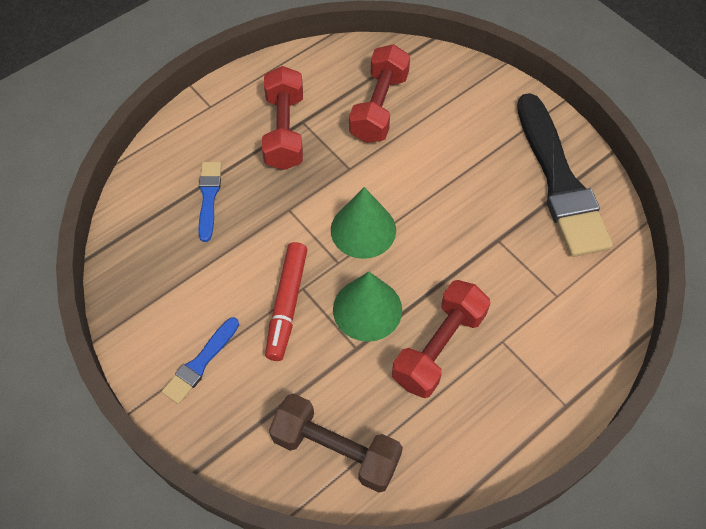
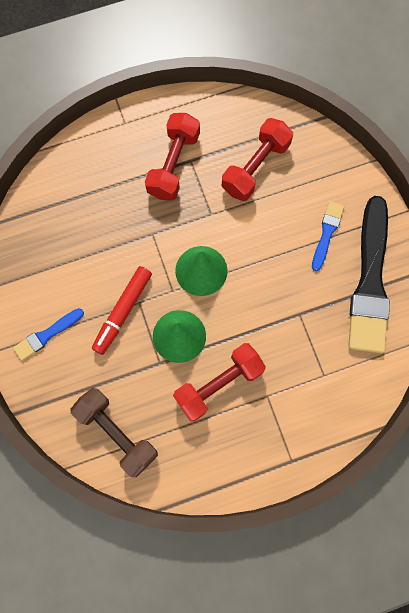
camera: 20 degrees right, 15 degrees up
(209, 197) = (97, 203): blue brush -> blue brush (326, 233)

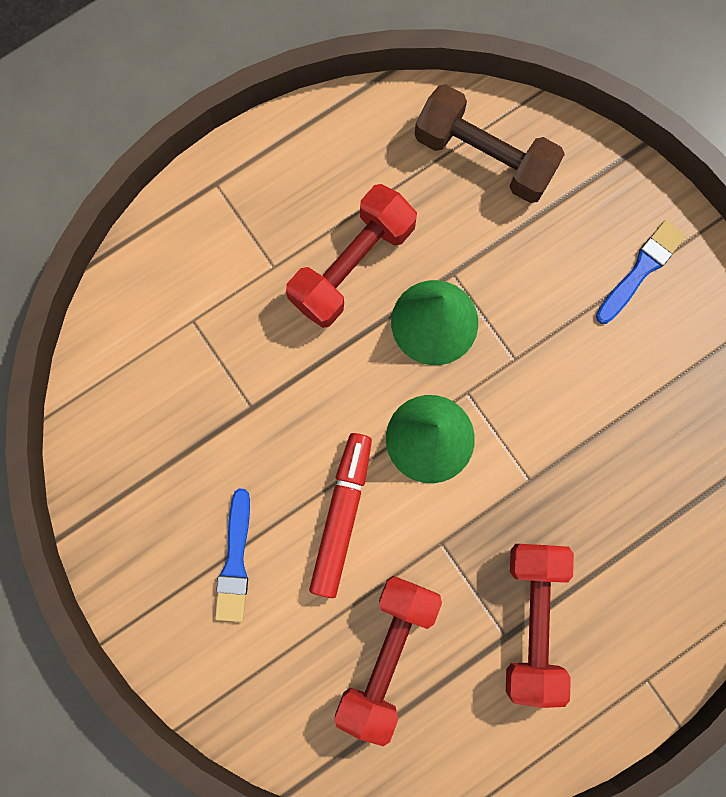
camera: 165 degrees right, 5 degrees up
(123, 312) = (535, 337): red marker -> red marker (341, 515)
(370, 281) = (146, 494): black brush -> none

